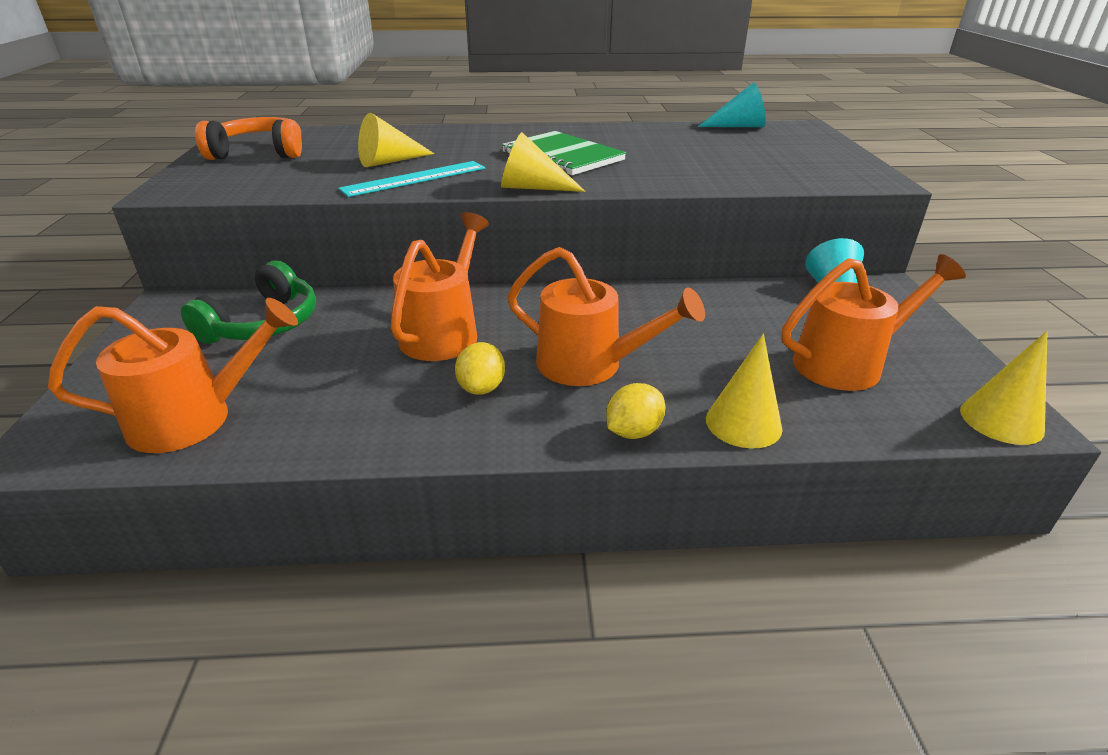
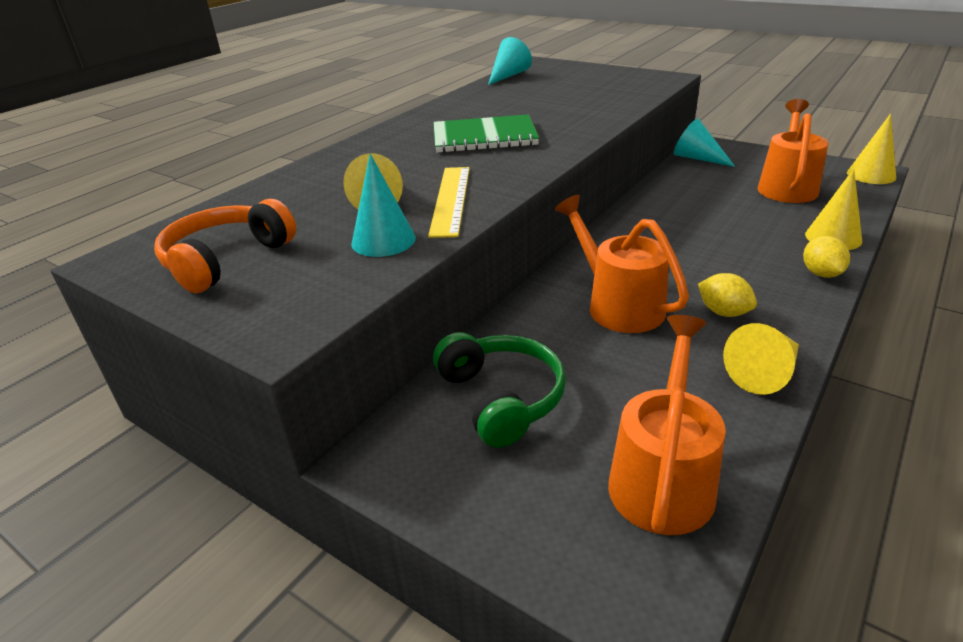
camera: 50 degrees left, 0 degrees up
(322, 179) = (383, 240): none -> turquoise cone
(414, 178) = (450, 200): turquoise ruler -> yellow ruler
(532, 188) = (544, 163): yellow cone -> yellow cone (765, 373)
(591, 365) = (724, 261): orange watering can -> none

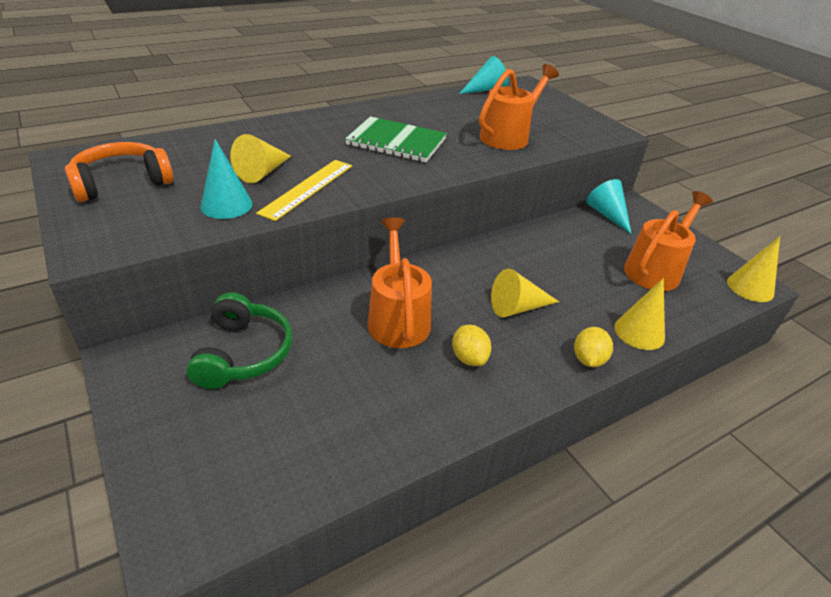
camera: 20 degrees right, 5 degrees up
(663, 476) = (283, 460): orange watering can -> orange watering can (509, 136)
(765, 373) = (443, 420): yellow cone -> yellow cone (517, 307)

